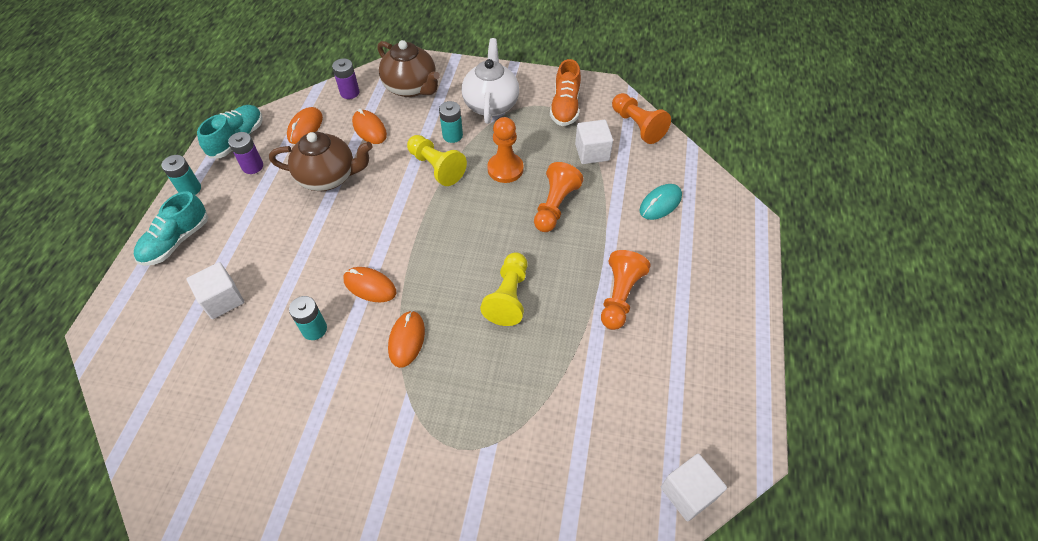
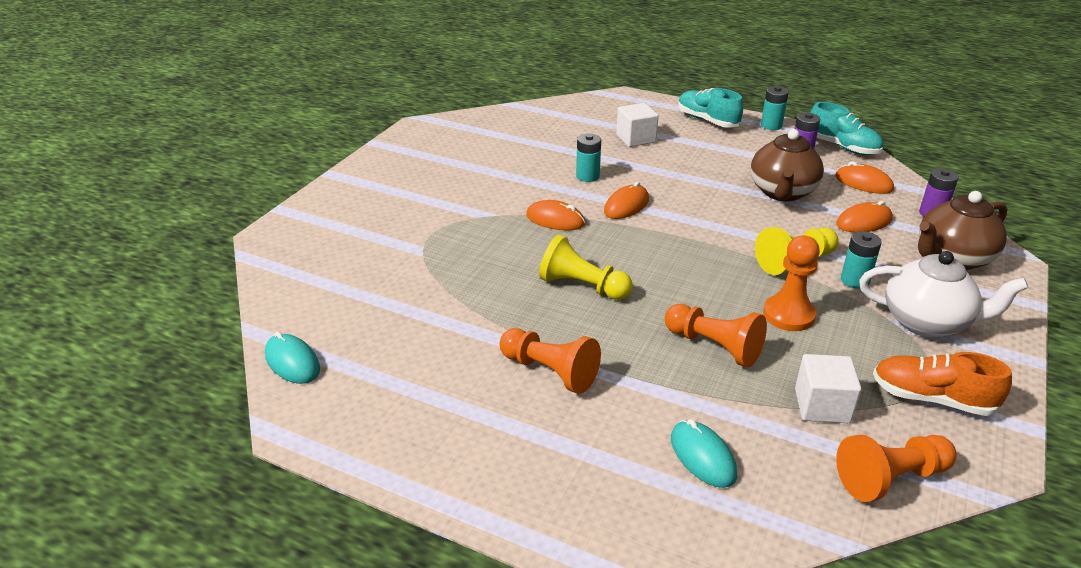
camera: 105 degrees right, 20 degrees down
(688, 493) = (292, 362): white cube -> turquoise mouse

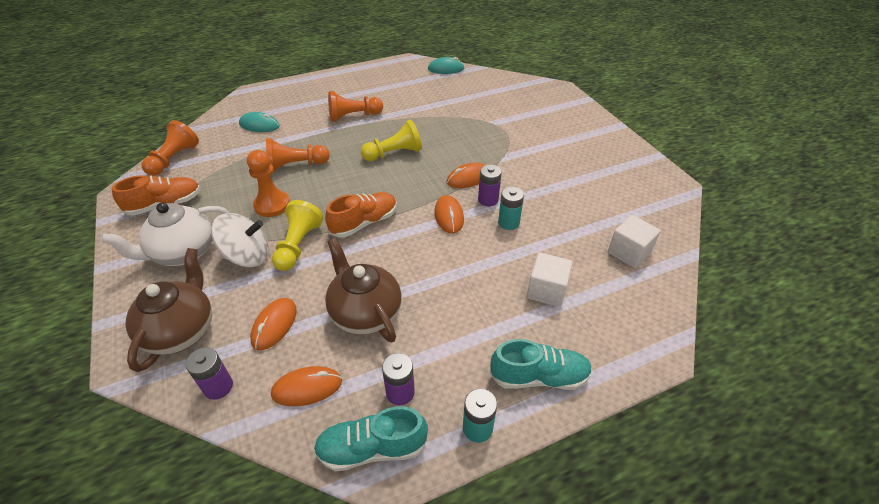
camera: 130 degrees right, 10 degrees up
(572, 197) = (488, 200): none -> purple battery
(709, 243) = (364, 223): none -> orange shoe
(822, 406) = (221, 170): white cube -> white cube (629, 252)
(855, 280) = (247, 256): turquoise battery -> white spinning top

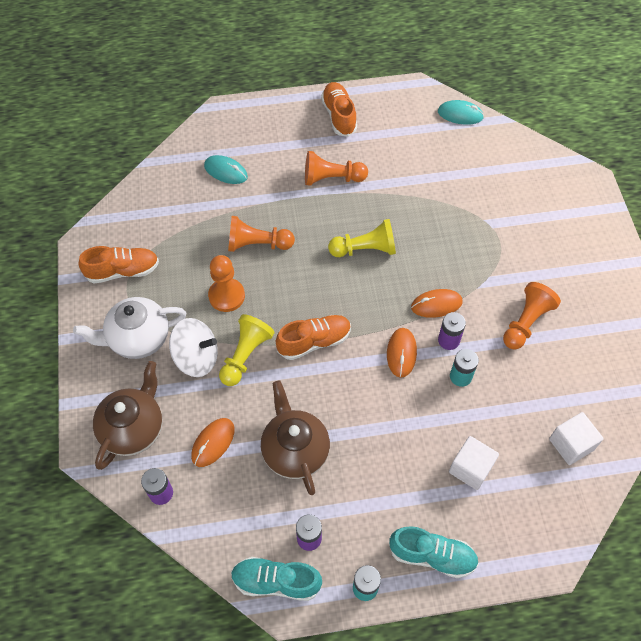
camera: 15 degrees right, 15 degrees up
(174, 159) = (133, 206): orange pawn -> orange pawn (526, 322)
(307, 388) = (233, 513): orange mouse -> none
(350, 82) = (339, 116): none -> orange shoe

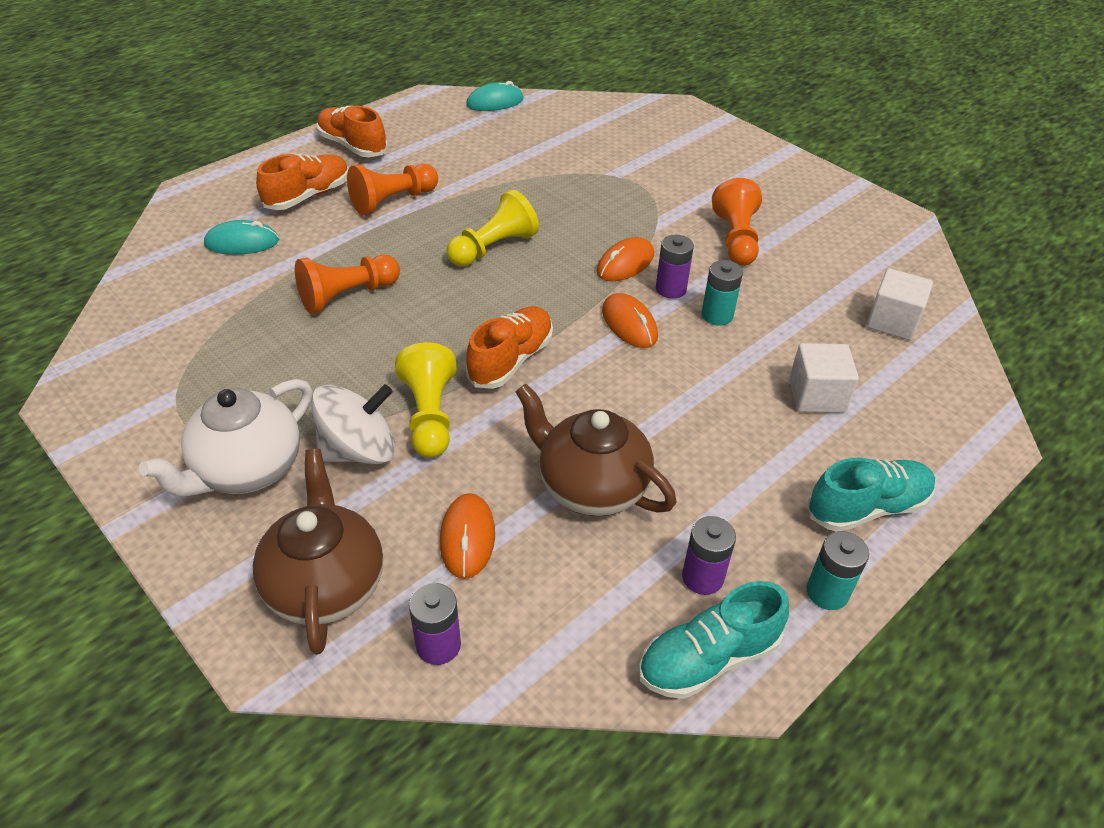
camera: 35 degrees left, 15 degrees down
(123, 271) = (161, 402): orange shoe -> orange shoe (308, 196)
(226, 296) = (348, 364): orange pawn -> none

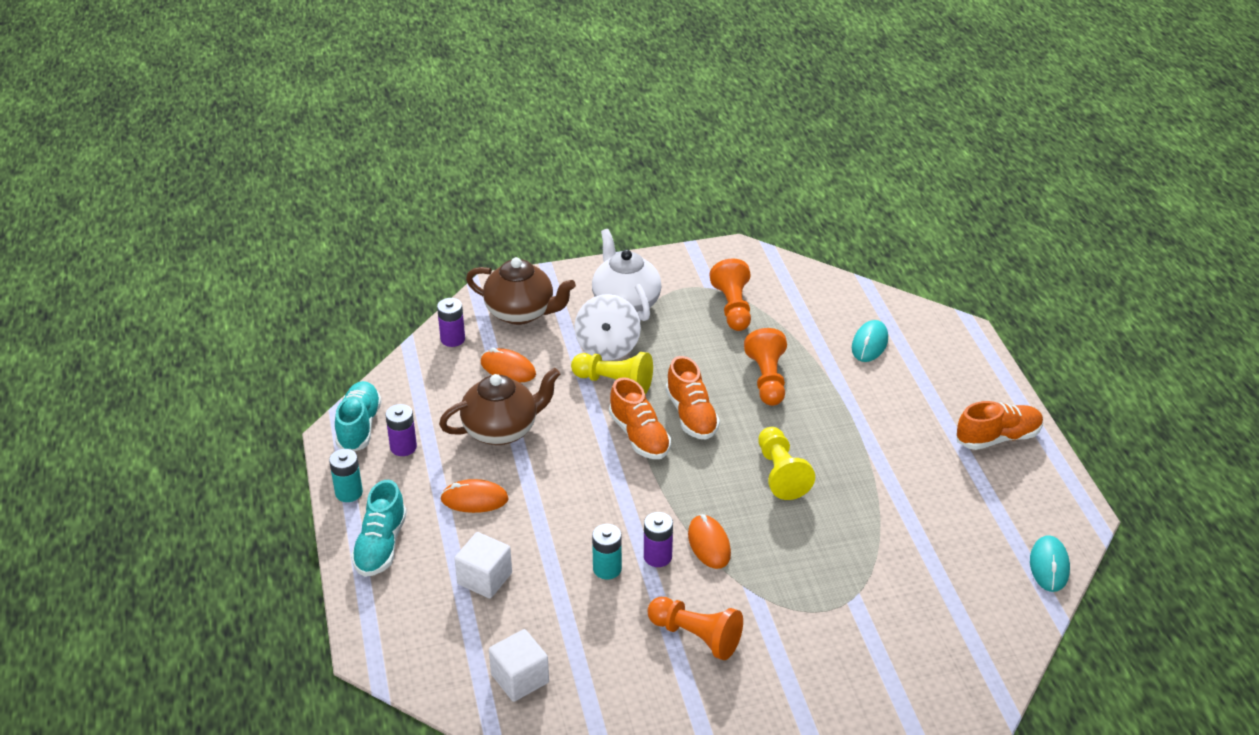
camera: 120 degrees right, 5 degrees down
(308, 196) = (921, 391): orange shoe -> orange shoe (691, 415)
(393, 201) = (886, 437): orange pawn -> orange pawn (733, 307)
(629, 324) = (633, 512): orange mouse -> orange mouse (474, 499)

